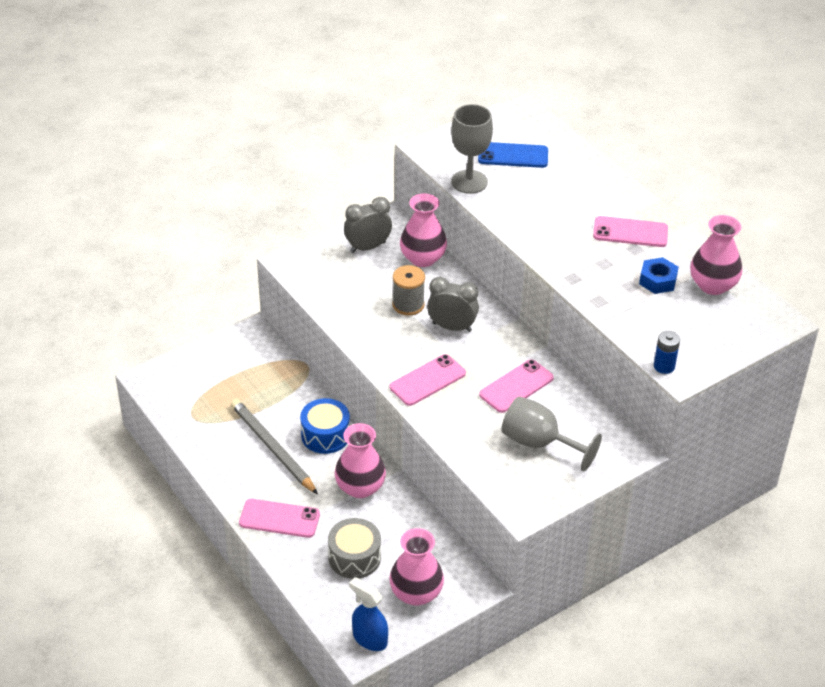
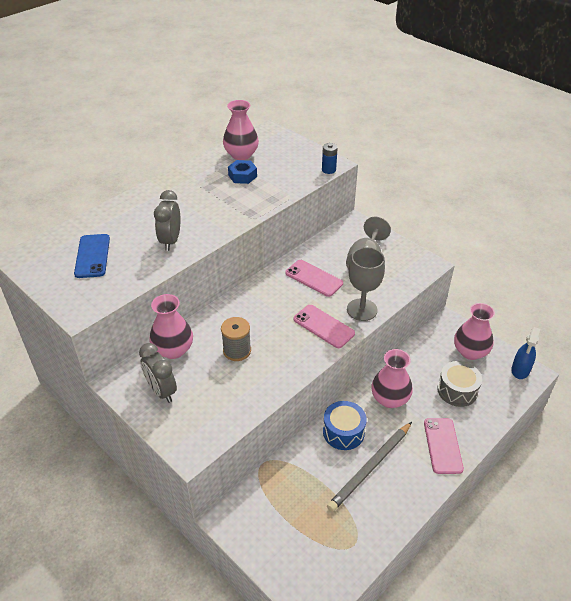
camera: 100 degrees left, 0 degrees up
(452, 327) = (258, 320): grey clock -> grey clock (171, 241)
(469, 182) = (133, 278): grey goblet -> grey goblet (362, 310)
(630, 232) = (190, 190): pink phone -> none

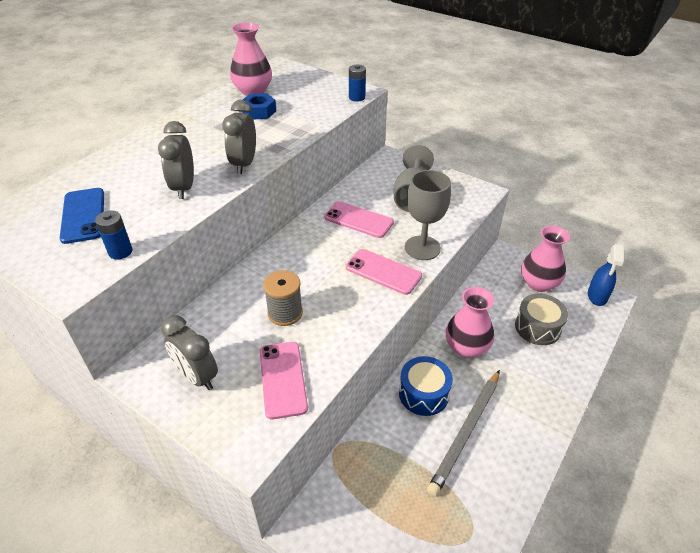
camera: 10 degrees left, 0 degrees up
(117, 289) = (120, 252): none -> blue battery
(173, 350) = (204, 322): pink vase -> none
(221, 225) = (244, 164): none -> grey clock
(442, 445) = (540, 393): pink phone -> pink phone (282, 379)

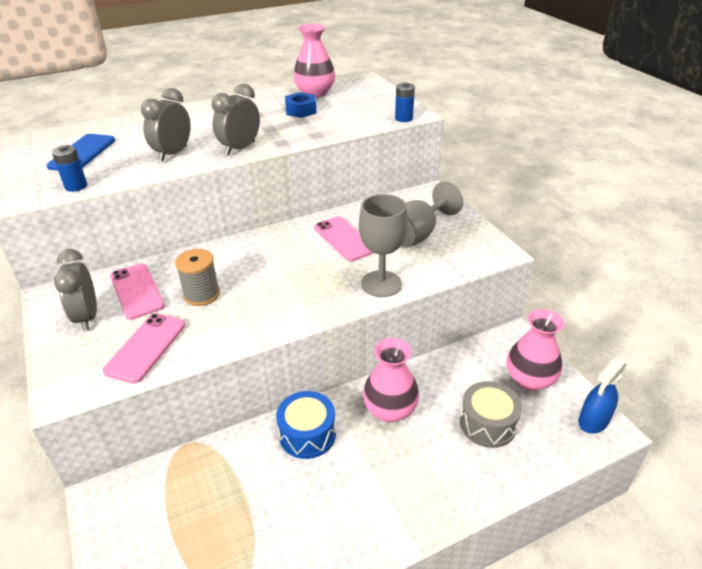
camera: 30 degrees right, 5 degrees down
(383, 272) = (321, 292): pink phone -> pink phone (137, 291)
(466, 432) = (316, 491): grey pencil -> none

